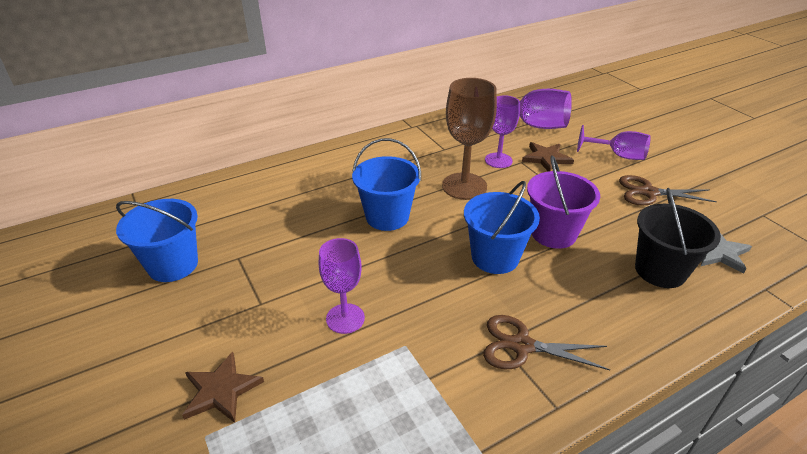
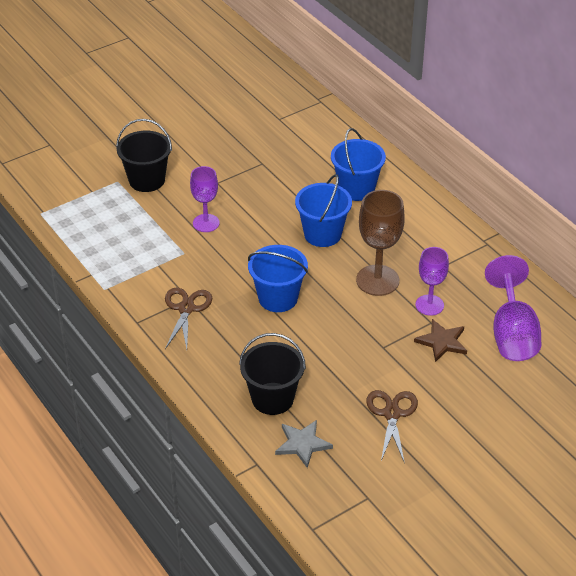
camera: 85 degrees right, 5 degrees up
(173, 265) = (251, 135): blue bucket -> blue bucket (356, 189)
(221, 390) = (147, 180): brown star -> black bucket
(553, 233) = (314, 336): purple bucket -> none
(618, 155) = (461, 401): purple goblet -> none

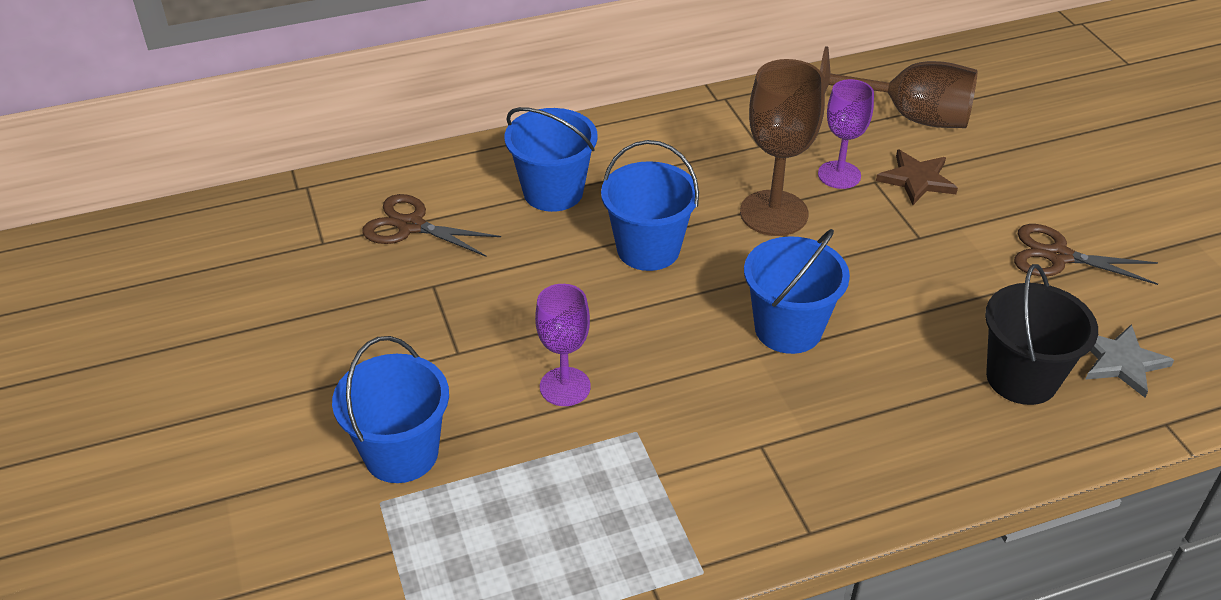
camera: 75 degrees left, 0 degrees up
(147, 180) = (401, 453): black bucket -> blue bucket
(186, 309) = (789, 452): brown scissors -> brown scissors (411, 226)
(512, 333) = (909, 117): purple goblet -> brown goblet

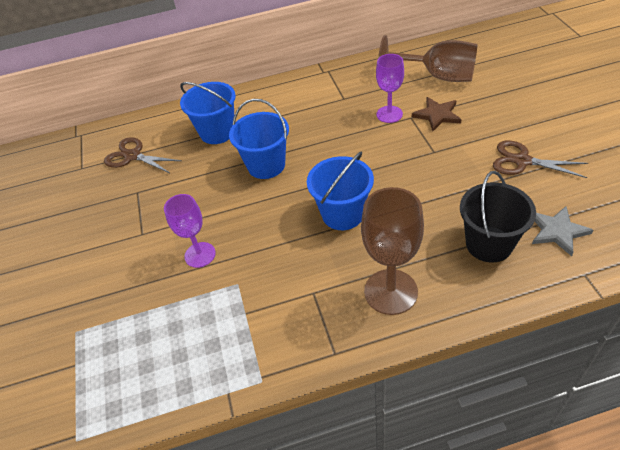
camera: 10 degrees right, 5 degrees up
(401, 453) = (94, 299): blue bucket -> none
(774, 213) = (345, 140): brown goblet -> brown goblet (390, 292)

